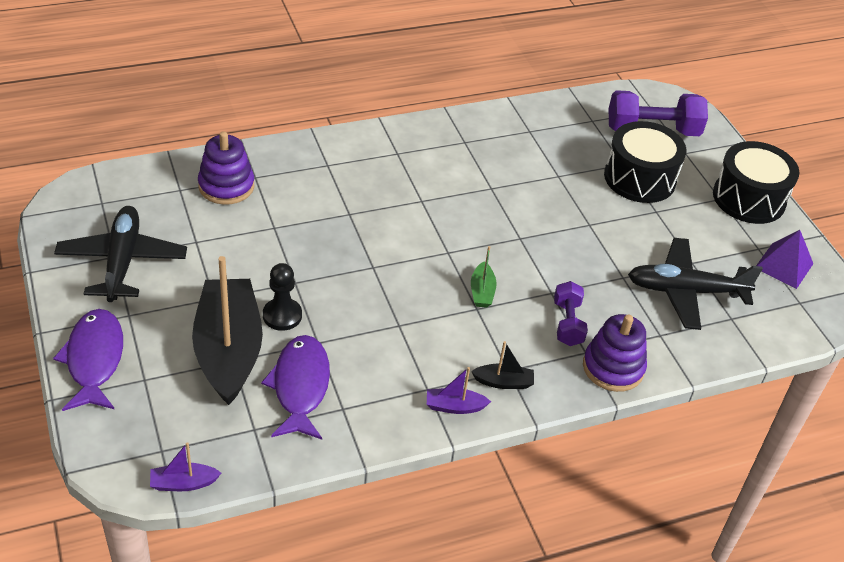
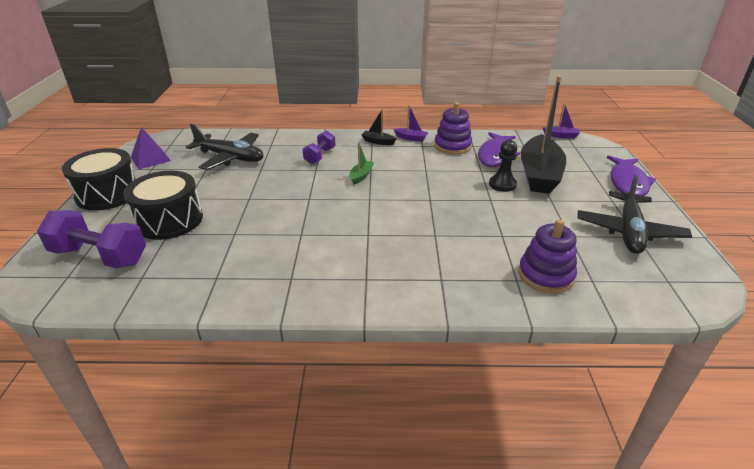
camera: 155 degrees left, 10 degrees down
(613, 367) = (312, 138): purple stacking toy -> purple stacking toy (452, 146)

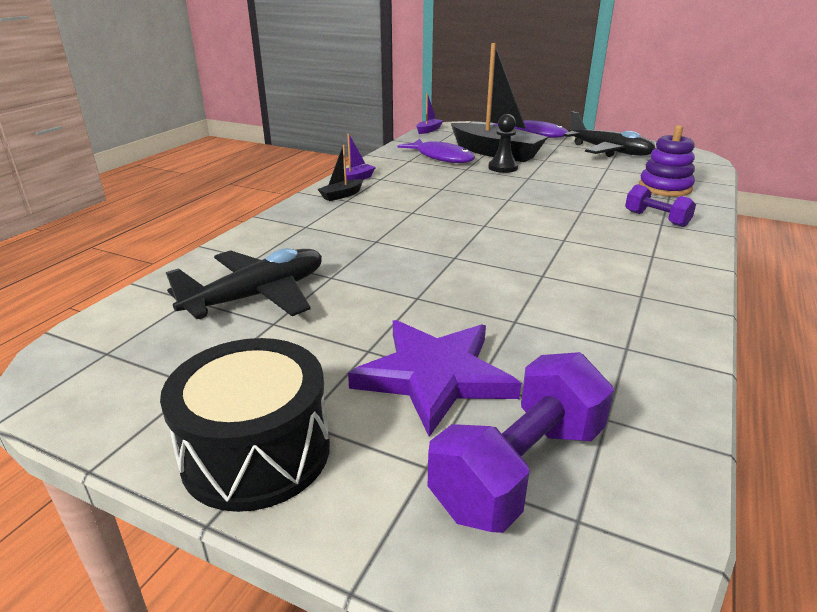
camera: 65 degrees left, 5 degrees down
(150, 159) = (146, 382): purple pyramid -> none
(169, 220) = (435, 376): black drum -> purple star
(320, 156) = (339, 232): purple dumbbell -> purple dumbbell (656, 219)
(361, 176) = (423, 219): green boat -> none
(452, 146) = (400, 167): purple stacking toy -> none

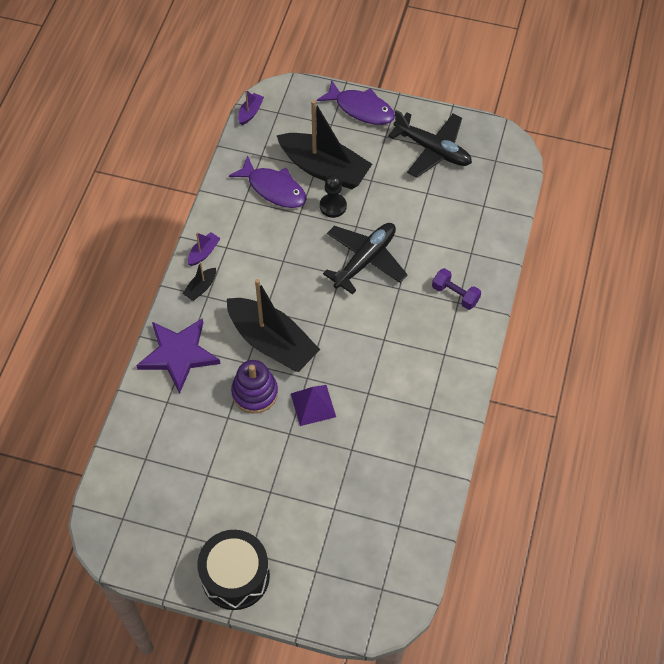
camera: 10 degrees left, 30 degrees up
(258, 296) = (187, 448): black plane -> black plane (365, 260)
(414, 230) = (272, 342): none -> black boat
(435, 376) = (310, 508): purple star -> purple star (178, 354)
(459, 277) = (313, 405): none -> purple pyramid
(519, 469) = (357, 565): purple dumbbell -> none
(664, 188) = (471, 232): purple stacking toy -> purple stacking toy (255, 393)

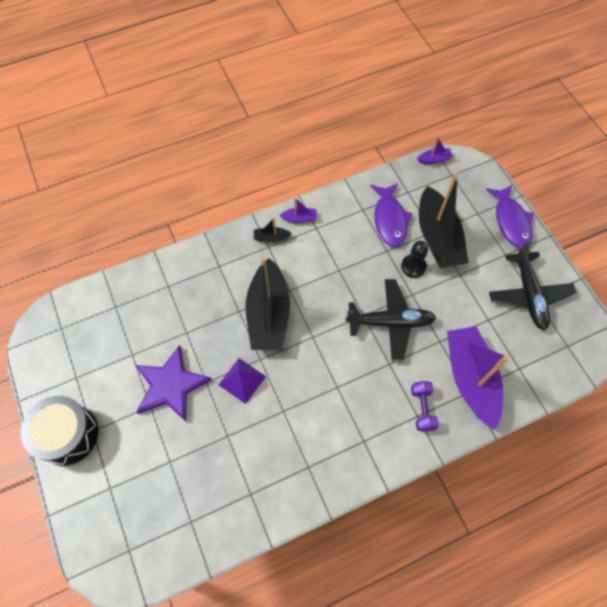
camera: 50 degrees right, 5 degrees up
(178, 354) = (209, 265): purple star -> purple star (171, 385)
(255, 393) = (220, 334): purple stacking toy -> none
(461, 243) = (470, 378): none -> purple boat

